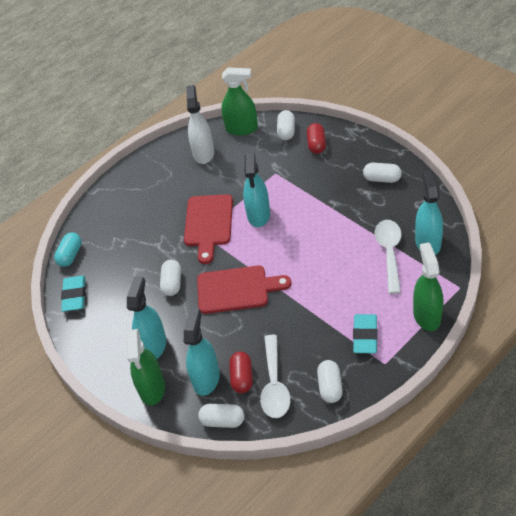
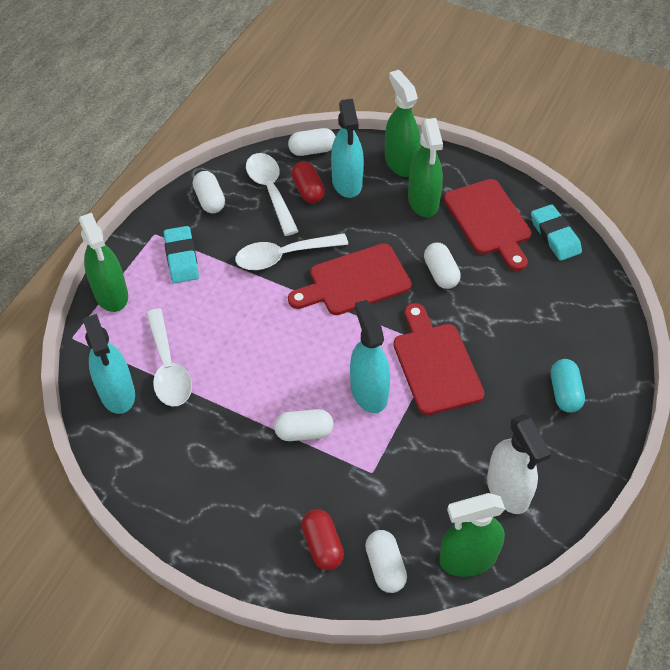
camera: 155 degrees right, 5 degrees up
(70, 255) = (599, 283): turquoise capsule -> turquoise capsule (564, 392)
(113, 318) = (489, 221): none -> red cutting board
(153, 346) = (423, 201): turquoise spray bottle -> green spray bottle
(283, 320) = (283, 256): none -> white spoon
(382, 179) = (198, 492): white capsule -> white capsule (304, 432)

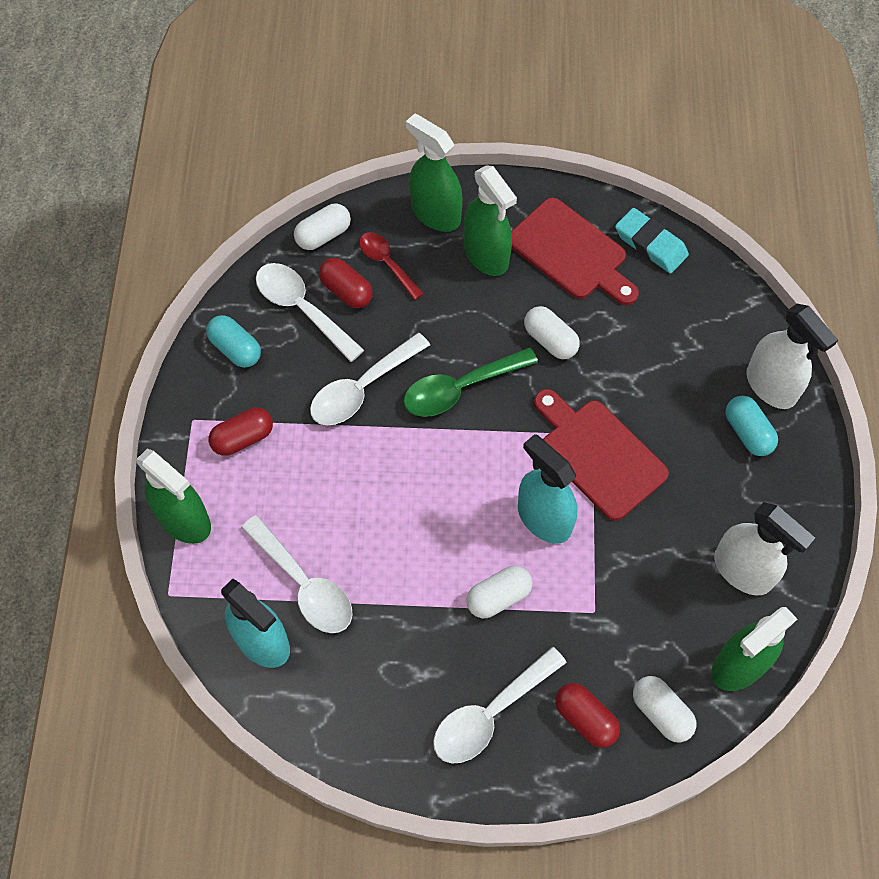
camera: 25 degrees left, 10 degrees up
(181, 258) = (243, 438): turquoise eraser -> red capsule
(210, 200) = (235, 349): white capsule -> turquoise capsule
(251, 511) = (490, 714): none -> white spoon
(347, 182) = (386, 263): turquoise spray bottle -> red spoon
(354, 281) = (460, 388): red cutting board -> green spoon
(601, 367) = (771, 386): none -> white spray bottle

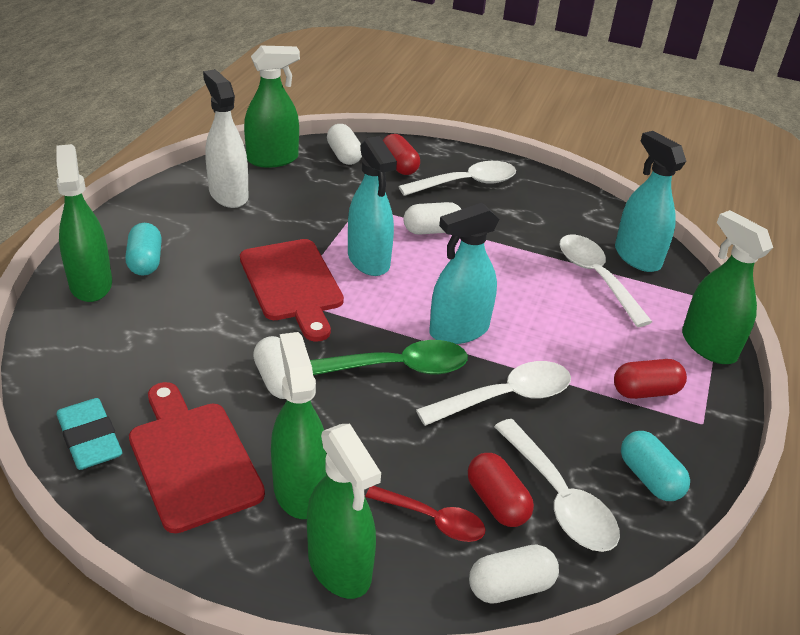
camera: 165 degrees left, 25 degrees down
(386, 263) = (433, 520): red spoon -> red spoon turned 45 degrees counterclockwise
(423, 452) = (459, 330): none -> turquoise spray bottle
(771, 386) = (91, 284): white spray bottle -> green spray bottle

